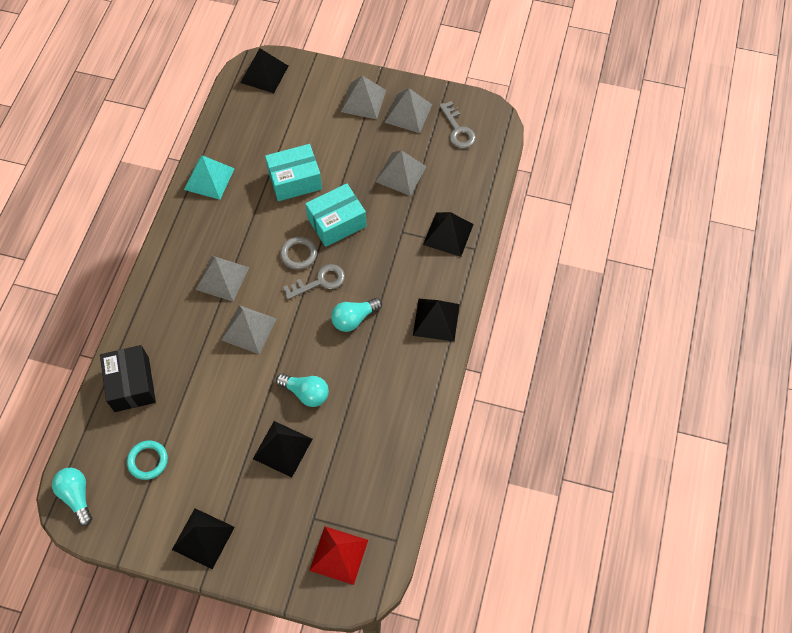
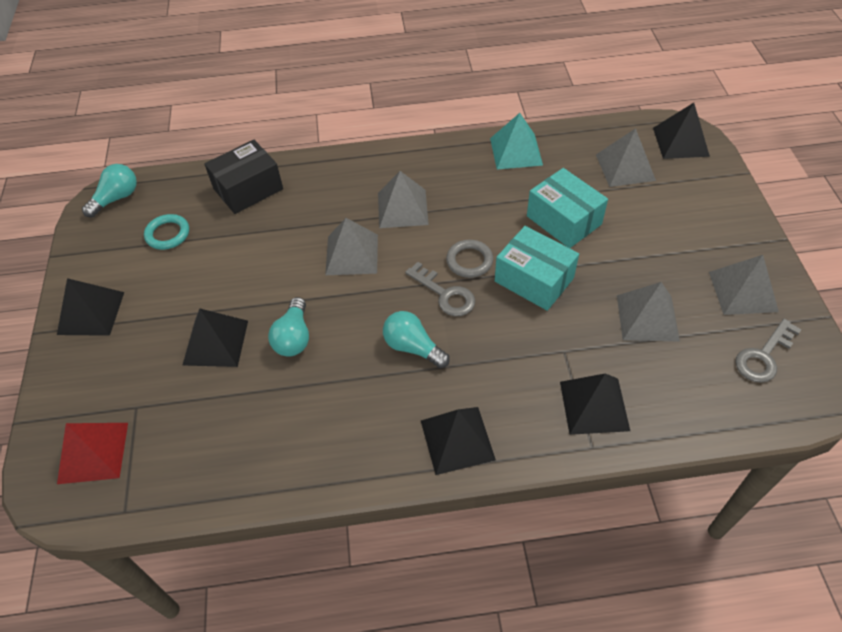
camera: 70 degrees right, 10 degrees down
(363, 101) = (721, 239): grey pyramid -> grey pyramid (625, 167)

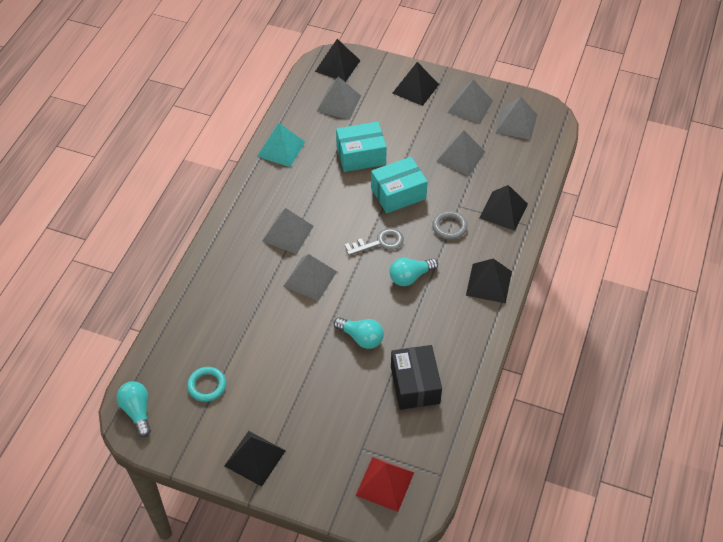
camera: 65 degrees left, 0 degrees up
(216, 342) = (336, 384): black pyramid -> black pyramid (415, 88)
(248, 189) = (196, 318): black box -> black box (415, 385)
(469, 261) = (361, 218): grey ring -> grey ring (449, 227)
(764, 356) = (516, 123): grey key -> grey pyramid

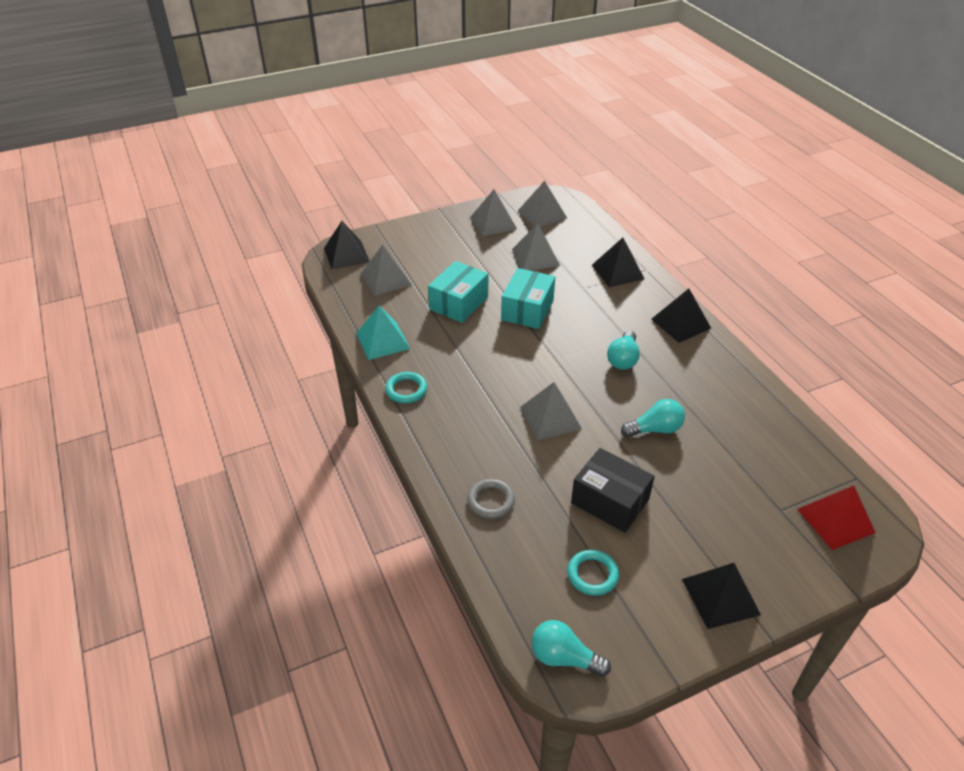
camera: 45 degrees left, 10 degrees down
(253, 194) = (406, 390): none -> turquoise ring
(287, 233) = (481, 398): grey pyramid -> none
(379, 242) = (564, 352): grey key -> none
(415, 88) = (435, 234): black pyramid -> none
(415, 385) = (742, 430): black box -> black box (610, 501)
(449, 227) = (598, 306): grey ring -> grey ring (491, 501)

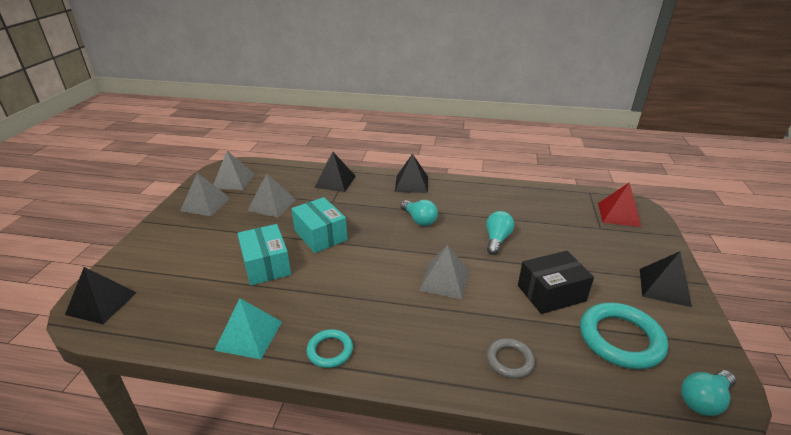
camera: 55 degrees left, 10 degrees down
(386, 279) = (174, 293): grey pyramid -> none
(592, 574) = (620, 339): turquoise ring -> turquoise ring, size x1.80

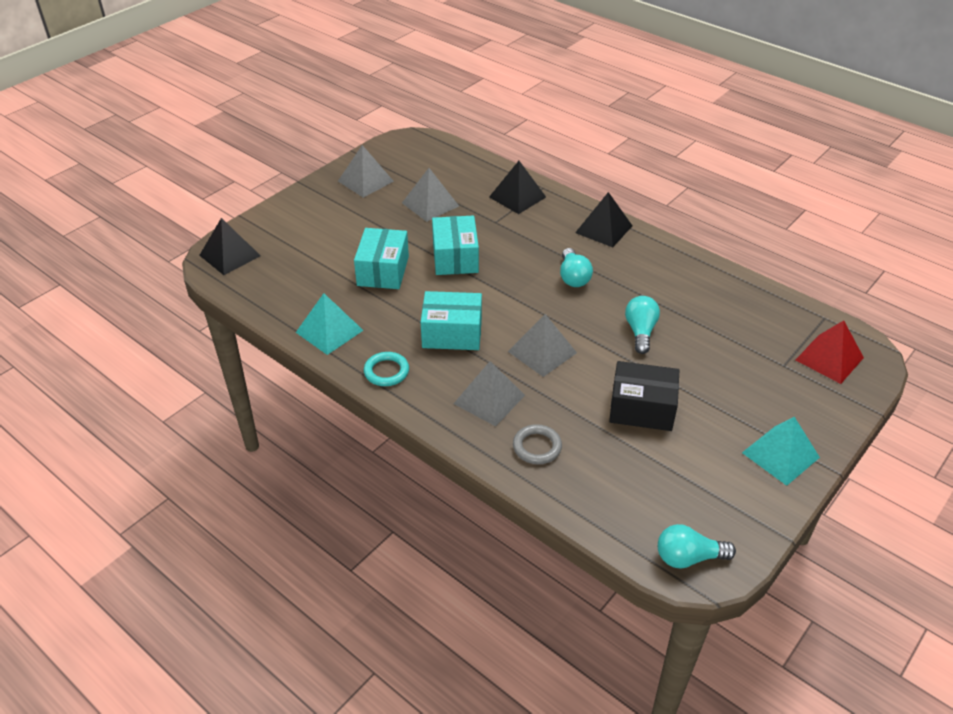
camera: 30 degrees right, 10 degrees up
(233, 181) = (409, 160): grey pyramid -> grey pyramid (489, 399)
(363, 293) = (452, 333): none -> turquoise box
(497, 239) = (640, 331): turquoise light bulb -> turquoise light bulb turned 45 degrees counterclockwise
(620, 339) = (667, 477): turquoise ring -> none
(664, 287) = (780, 455): black pyramid -> turquoise pyramid

